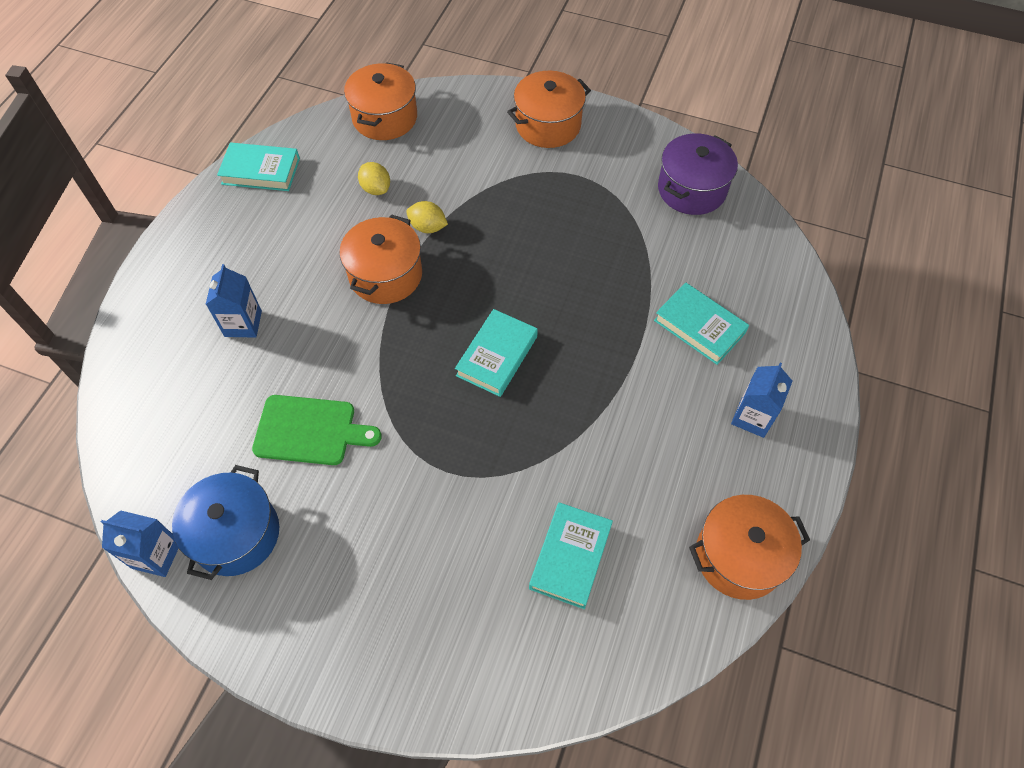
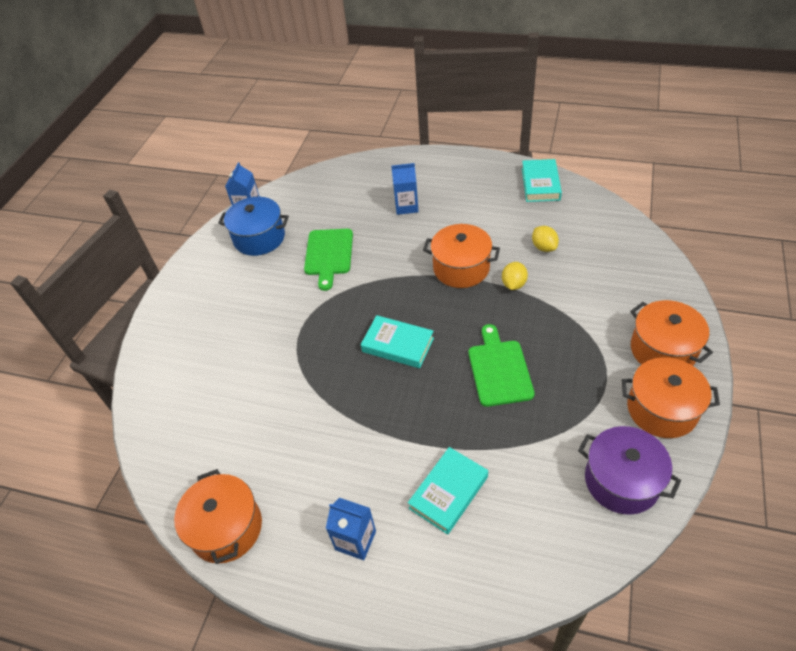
camera: 90 degrees right, 10 degrees down
(376, 189) = (544, 247): yellow lemon -> yellow lemon turned 75 degrees counterclockwise
(385, 118) = (623, 238): orange pot -> orange pot (662, 409)
(551, 260) = (499, 369): none -> green cutting board
(570, 557) = (234, 409): turquoise book -> none

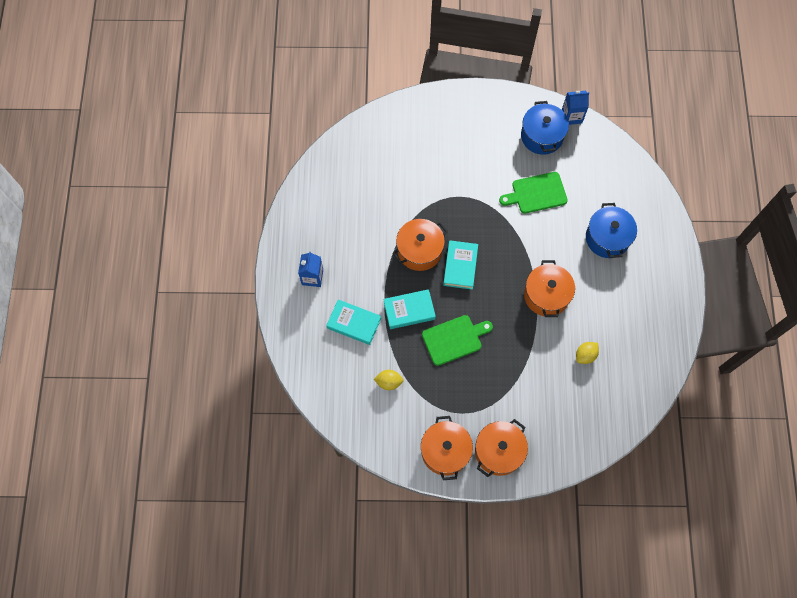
camera: 70 degrees right, 20 degrees up
(226, 528) = (305, 203): orange pot -> orange pot (419, 250)
(406, 206) = (607, 238): blue carton -> blue pot
(513, 284) = (538, 337): yellow lemon -> yellow lemon (389, 382)
(540, 184) = (665, 343): turquoise book -> turquoise book (409, 310)
(621, 481) = (384, 427): purple pot -> none

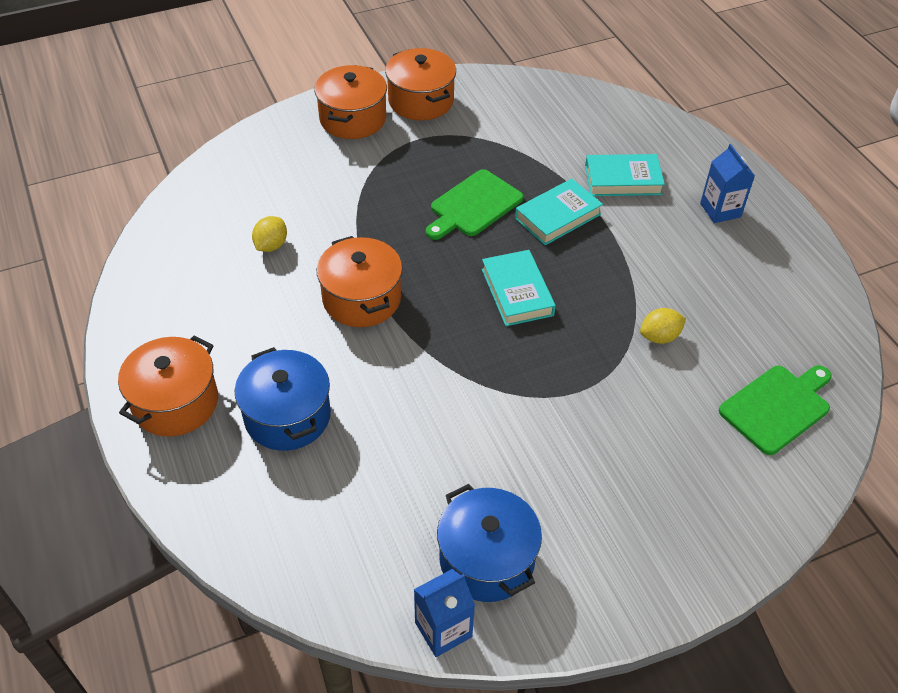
camera: 155 degrees right, 20 degrees down
(389, 382) = (533, 139): yellow lemon -> yellow lemon (659, 337)
(419, 250) = (592, 291): orange pot -> orange pot (175, 402)
(536, 193) = (447, 445): green cutting board -> green cutting board (777, 407)

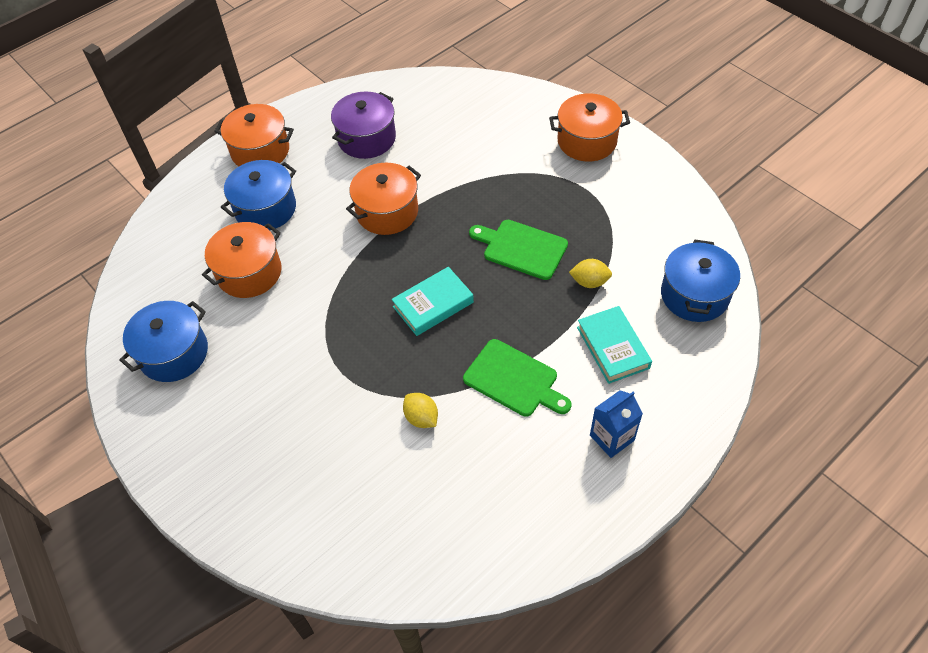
camera: 75 degrees right, 5 degrees up
(227, 290) = (367, 138): none -> purple pot
(271, 245) = (419, 145): yellow lemon -> yellow lemon (589, 282)
(421, 101) = (637, 175): orange pot -> orange pot (249, 272)
(443, 629) = (116, 344): blue carton -> none
(557, 216) = (537, 309): turquoise book -> none
(584, 113) = (694, 295): none -> blue pot
(777, 407) = (371, 527): green cutting board -> green cutting board (514, 380)

